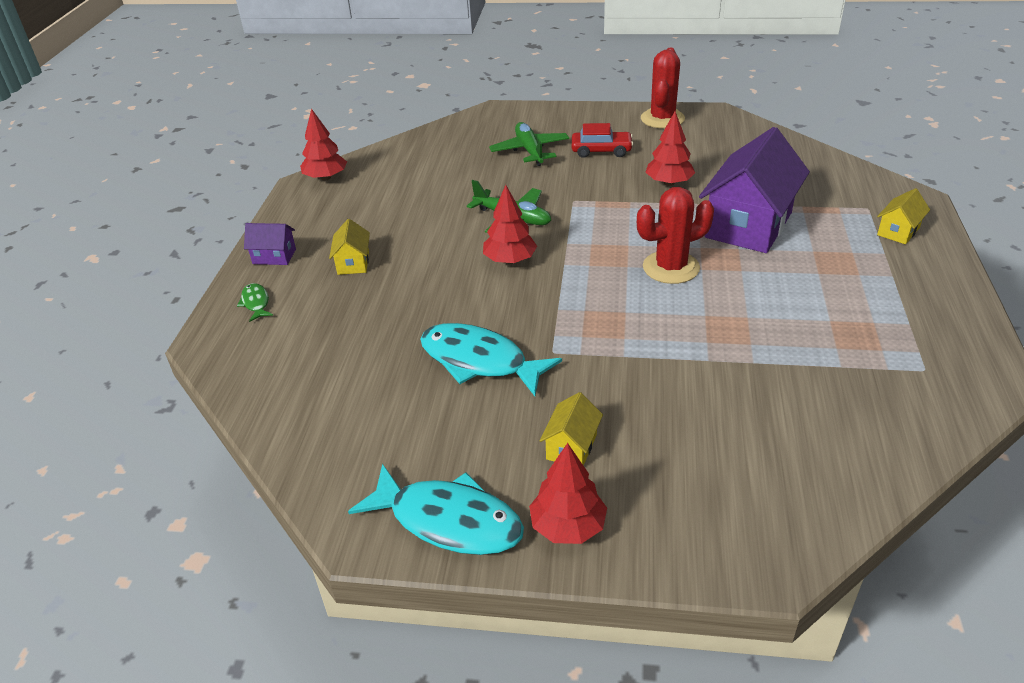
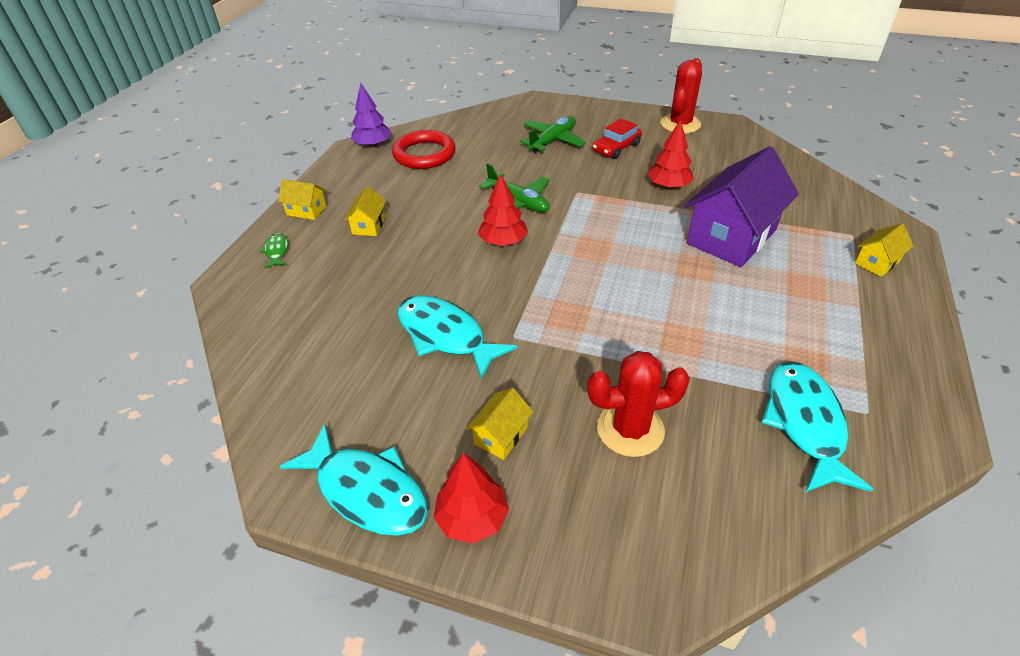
camera: 10 degrees right, 5 degrees up
(274, 256) = (306, 210): purple house -> yellow house
(326, 177) = (373, 145): red tree -> purple tree
(389, 181) = (424, 154): none -> red ring
(530, 151) = (553, 141): green plane -> green plane turned 45 degrees clockwise
(601, 151) = (616, 148): red car -> red car turned 120 degrees clockwise
(671, 267) = (646, 269): red cactus -> red cactus (630, 429)
(868, 388) = (805, 423): none -> turquoise fish

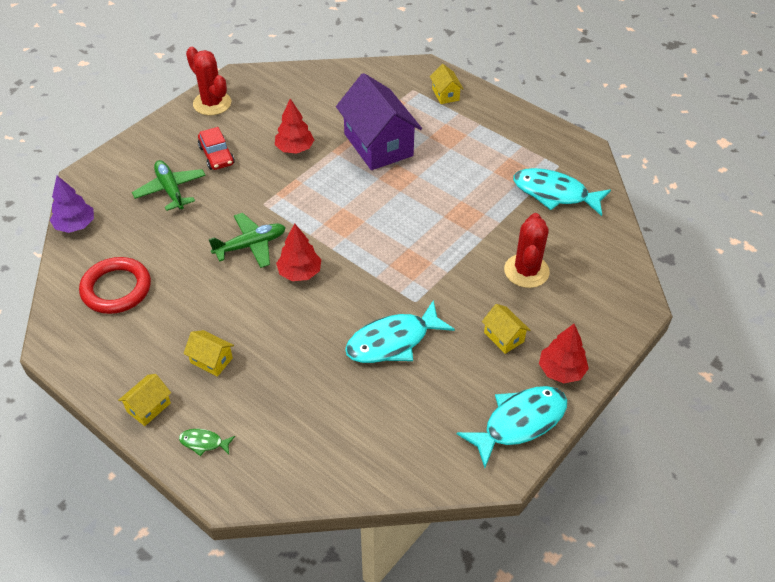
camera: 70 degrees left, 5 degrees up
(373, 145) = (61, 326): purple tree -> purple tree (75, 225)

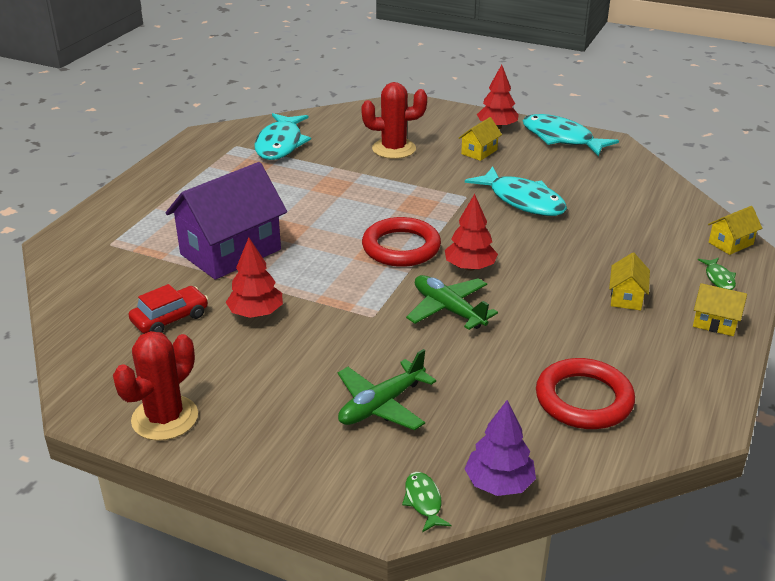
camera: 105 degrees left, 15 degrees down
(84, 191) = (423, 501): none -> green fish
(216, 155) = (291, 380): red car -> red car (170, 318)
(346, 238) = (401, 247): none -> red ring
(445, 94) = (118, 220): yellow house -> yellow house (730, 243)

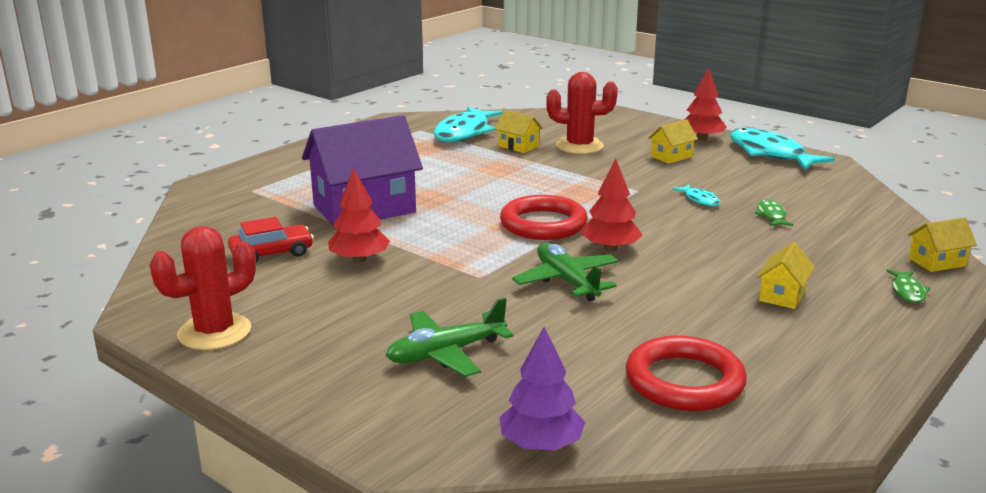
camera: 15 degrees right, 10 degrees down
(423, 501) = (444, 447): green fish -> green fish (771, 215)
(522, 200) = (699, 200): turquoise fish -> turquoise fish, size x0.46
(715, 323) = (884, 332): yellow house -> yellow house (518, 146)

